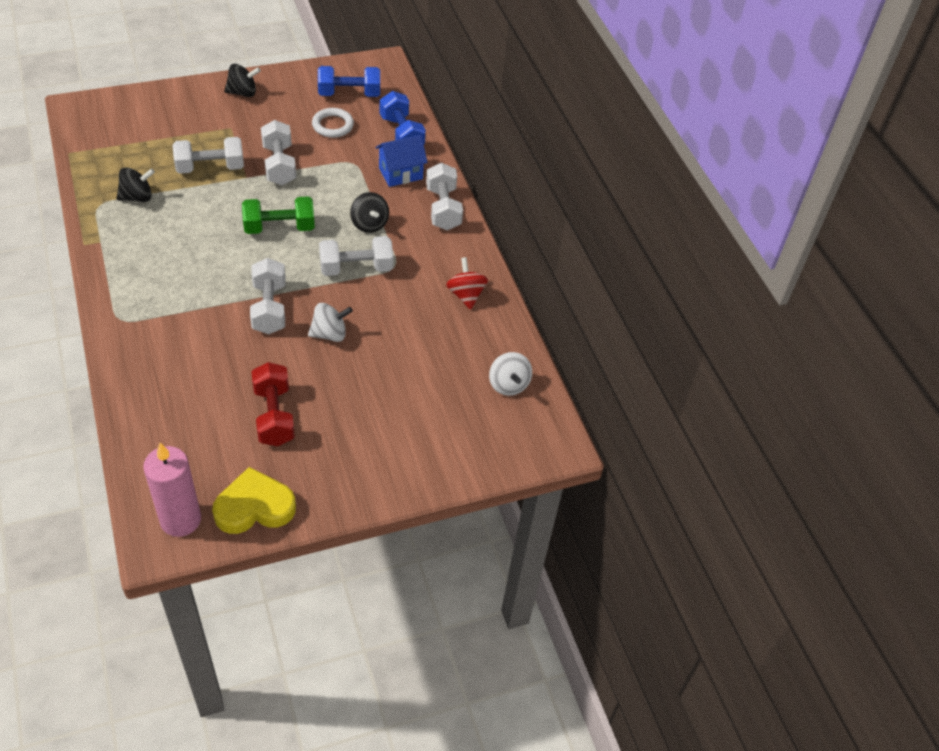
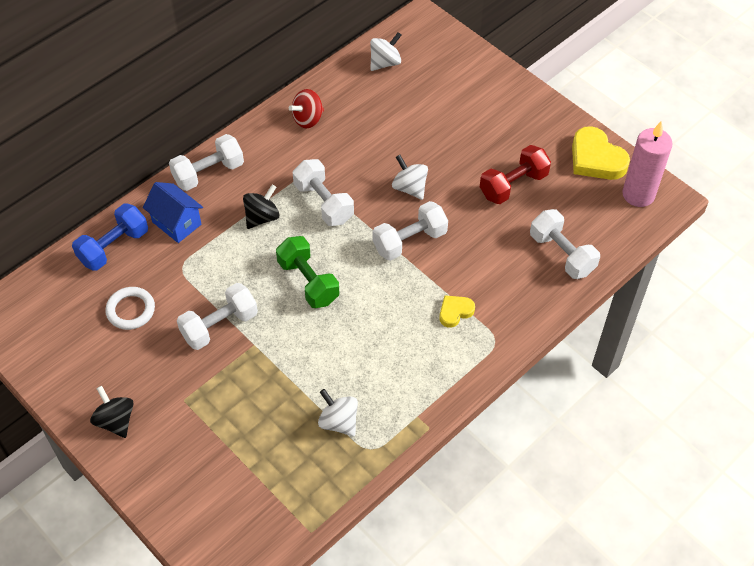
camera: 110 degrees left, 5 degrees up
(137, 197) = (338, 422): black spinning top -> white spinning top
(171, 306) = (455, 312): none -> yellow heart
(210, 168) = (258, 383): white dumbbell -> white dumbbell (562, 254)
(349, 94) = (67, 320): blue dumbbell -> none

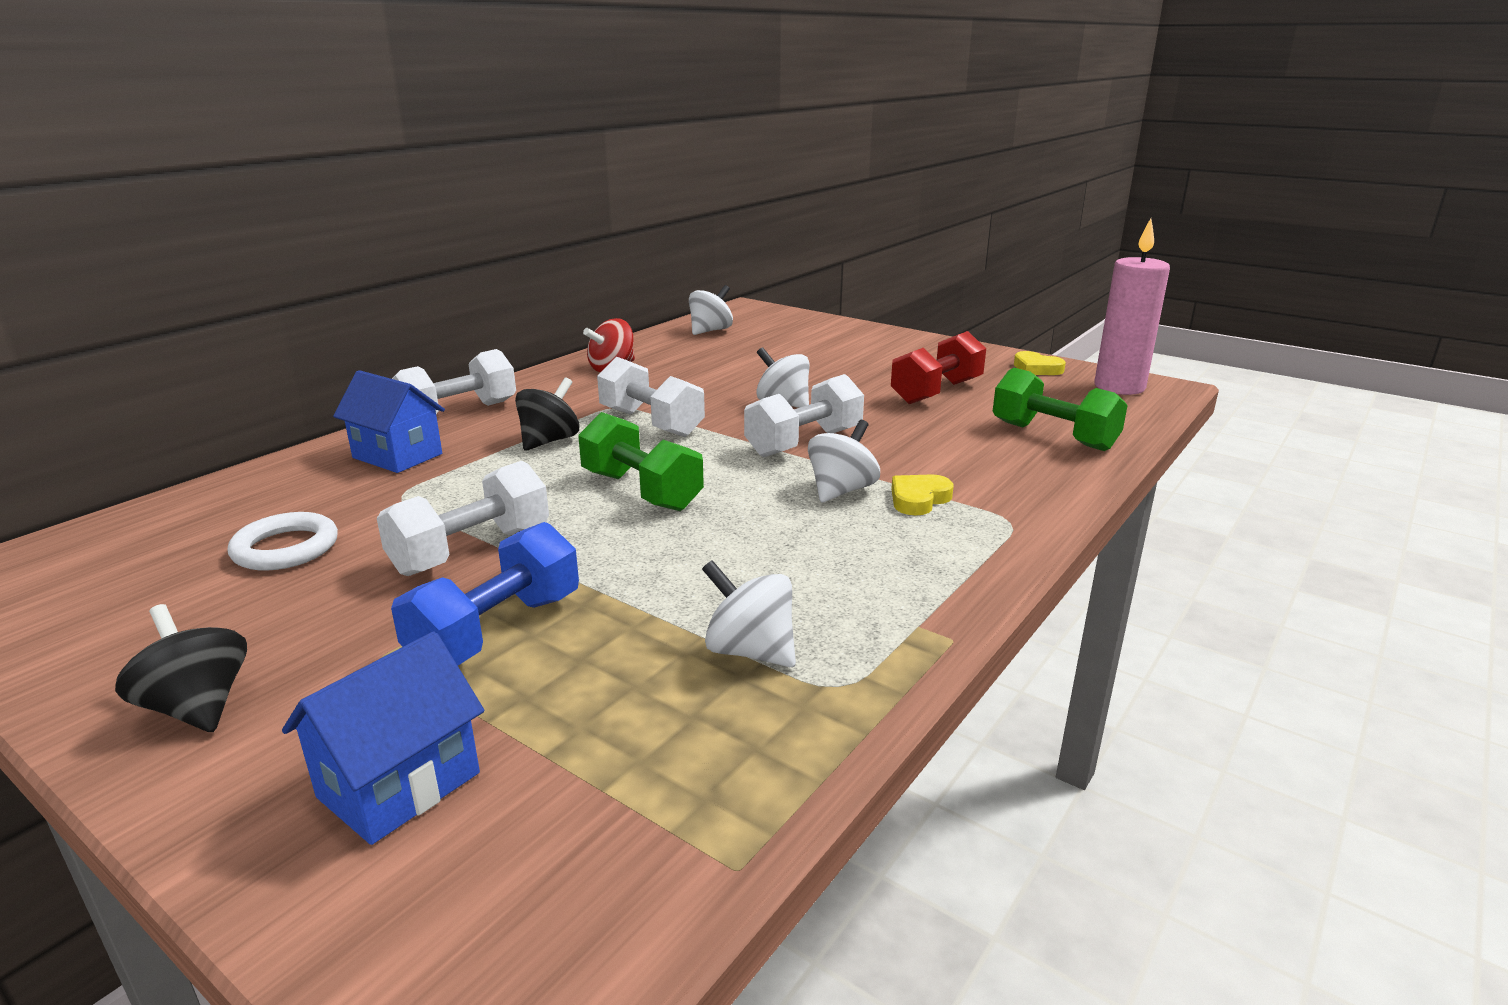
camera: 10 degrees left, 30 degrees down
(114, 247) = (272, 485): blue dumbbell -> blue dumbbell (496, 631)
(196, 475) = (399, 785): none -> blue house
(416, 297) = (841, 490): none -> white spinning top
(562, 254) = (1053, 436): white dumbbell -> green dumbbell
(596, 159) = (1036, 369): yellow heart -> yellow heart, size x0.55

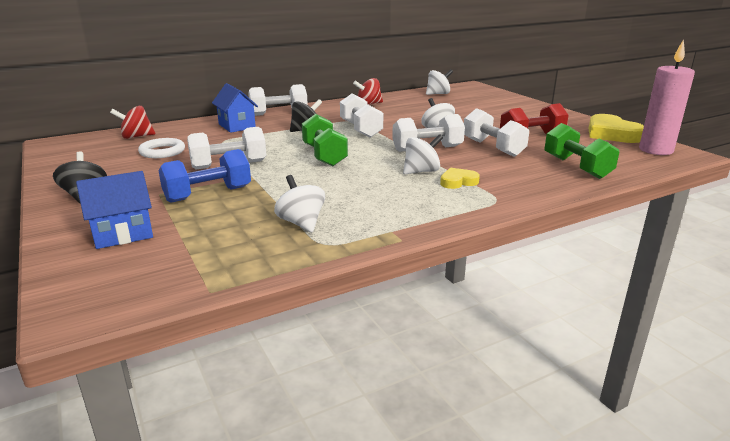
camera: 25 degrees right, 0 degrees up
(182, 522) = (136, 137): none -> red spinning top
(902, 422) = (493, 148): none -> white dumbbell
(1036, 369) = (611, 134): yellow heart -> yellow heart, size x1.82

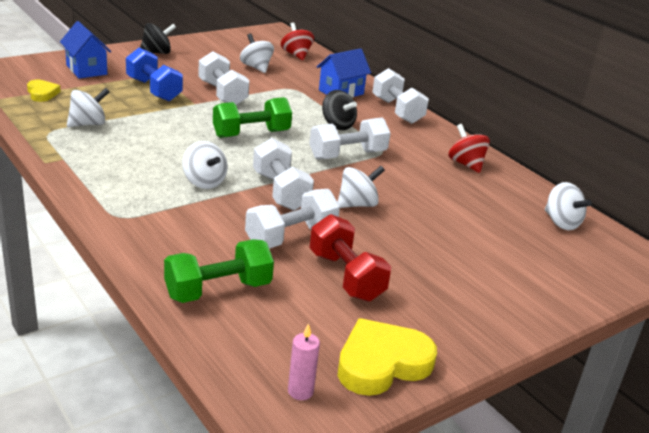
camera: 80 degrees right, 5 degrees up
(162, 151) = (256, 67): white ring -> white spinning top
(458, 182) = (172, 200): yellow heart -> yellow heart (42, 93)
(655, 150) = (300, 391): pink candle -> pink candle, size x0.48

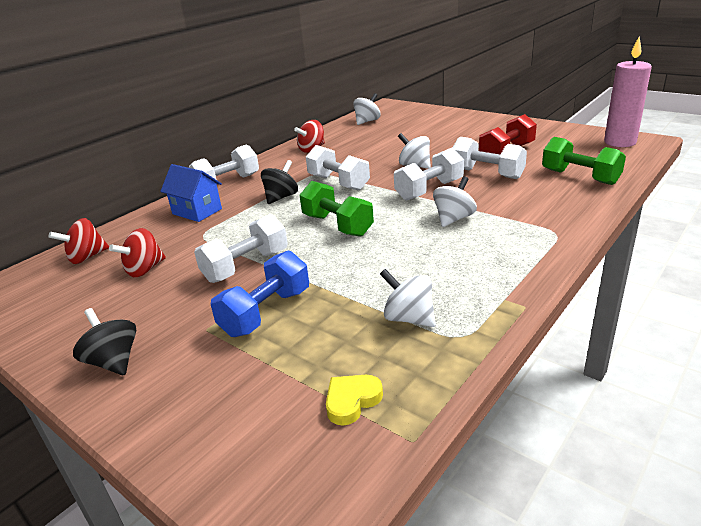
camera: 100 degrees left, 0 degrees up
(86, 70) = (226, 400): blue house -> none
(256, 67) = (144, 270): white spinning top -> red spinning top
(300, 391) = (620, 142): pink candle -> pink candle, size x2.10
(382, 363) = (567, 133): yellow heart -> none

